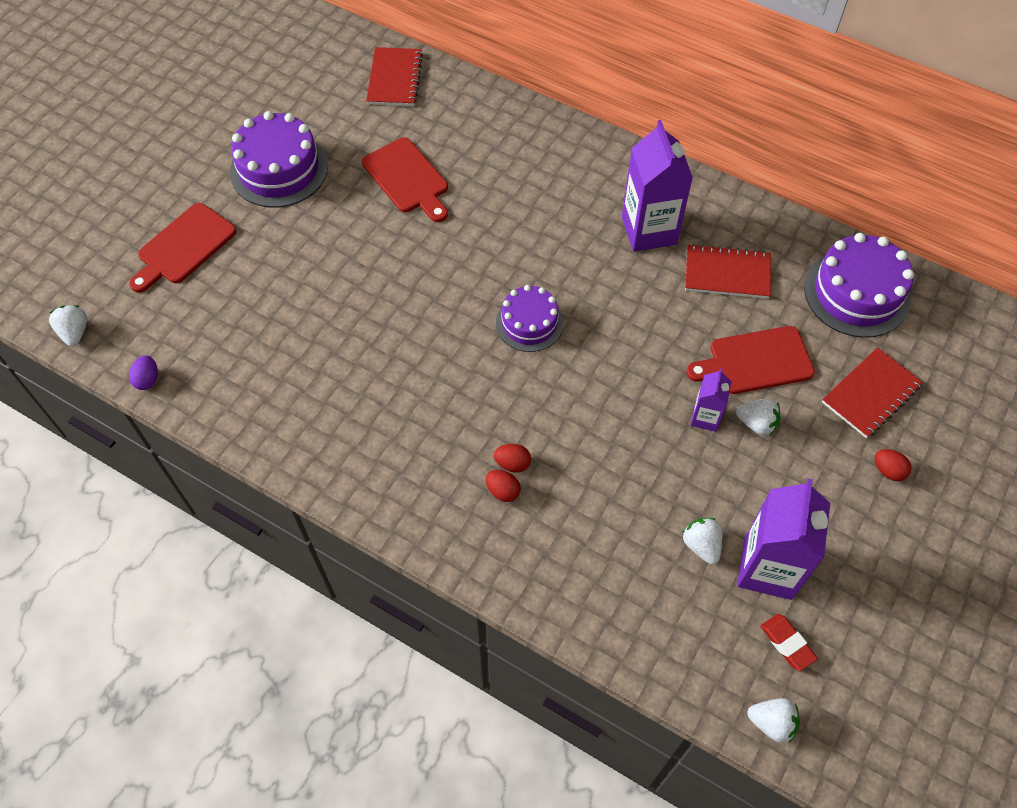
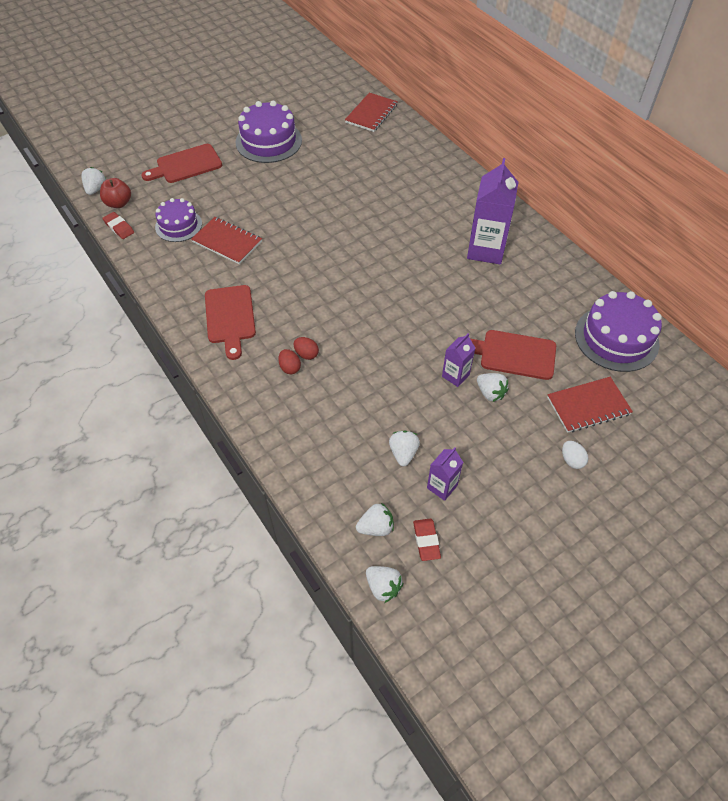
camera: 25 degrees right, 5 degrees down
(123, 342) = (118, 203): none -> red apple
(147, 379) = (119, 227): purple egg -> red eraser
(407, 178) = (344, 170): red cutting board -> red cutting board (230, 317)
(529, 323) = (370, 277): purple cake -> purple cake (178, 225)
(723, 653) = (376, 527): none -> white strawberry
(727, 273) = (526, 294): red notebook -> red notebook (227, 242)
(767, 568) = (442, 486): purple carton -> purple carton, size x0.52
(888, 470) = (571, 460): red egg -> white egg

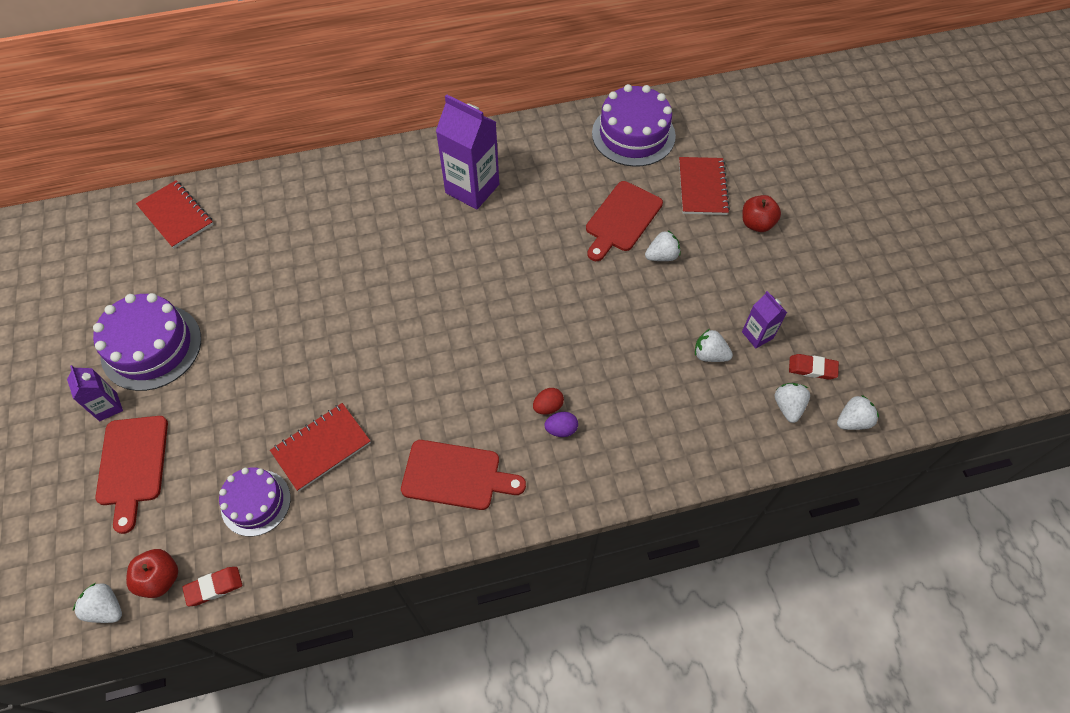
camera: 70 degrees left, 5 degrees up
(290, 368) = (561, 429): red egg -> purple egg
(455, 375) = (630, 277): purple carton -> purple carton (108, 406)
(571, 460) = (756, 223): white egg -> red apple

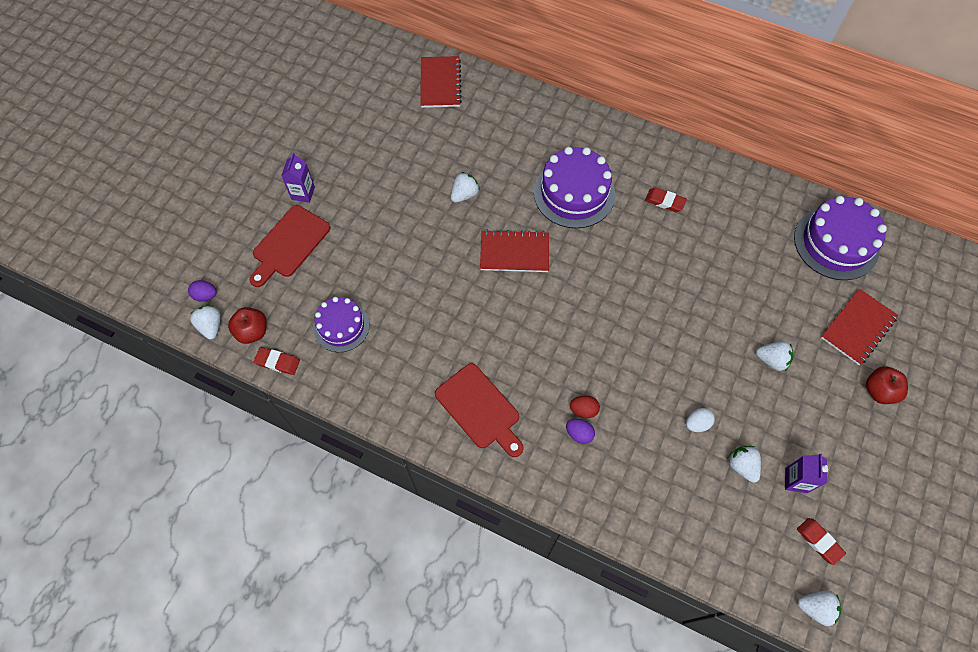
camera: 40 degrees right, 5 degrees up
(74, 582) = (205, 295): none -> purple egg
(151, 347) = (357, 170): purple cake -> purple cake (574, 193)
(321, 447) = (408, 320): red notebook -> red notebook (514, 252)
(472, 188) = (665, 201): purple carton -> red eraser
(622, 219) = (764, 307): red cutting board -> none
(648, 348) = (697, 423): none -> white egg
(788, 406) = (770, 554): white strawberry -> white strawberry (464, 194)

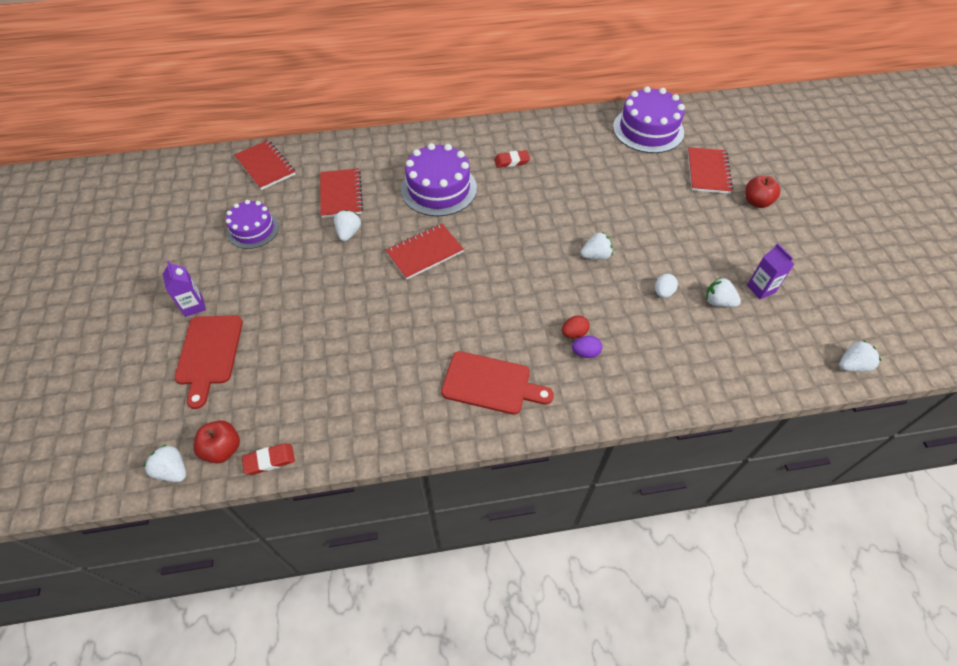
camera: 35 degrees left, 10 degrees down
(205, 295) = (147, 446): purple egg -> none
(341, 326) = (312, 392): purple cake -> purple cake (253, 229)
(484, 150) = (341, 194): none -> red notebook
(772, 360) = (674, 221): white strawberry -> white strawberry (596, 256)
(819, 541) = (812, 319): red eraser -> none

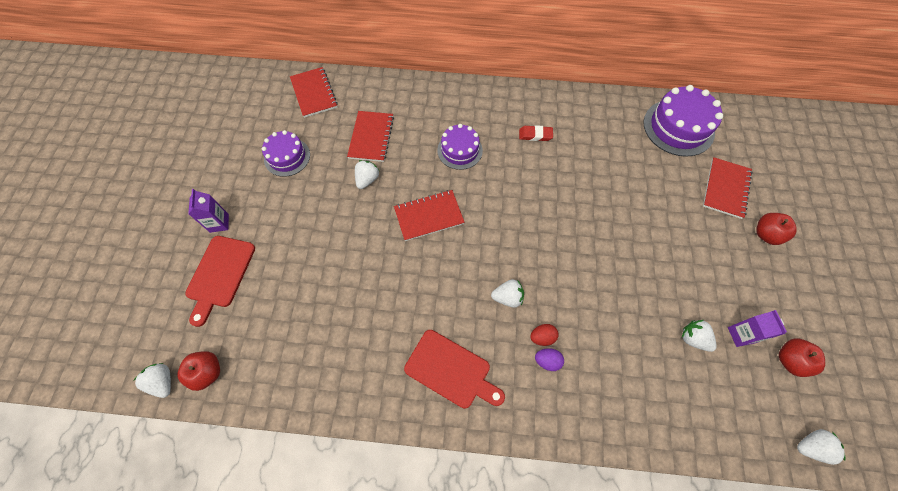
camera: 15 degrees right, 10 degrees up
(269, 460) = (242, 394): red eraser -> none
(439, 188) = (460, 150): purple cake -> purple cake, size x0.63
(596, 256) = (587, 257): white strawberry -> white strawberry (507, 297)
(663, 292) = (641, 314): white egg -> none
(811, 299) = (790, 360): none -> red apple

